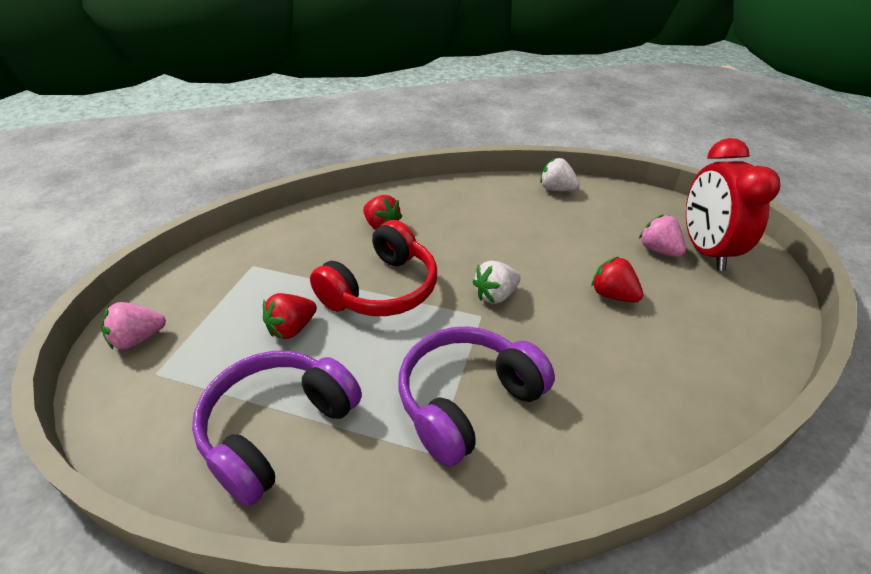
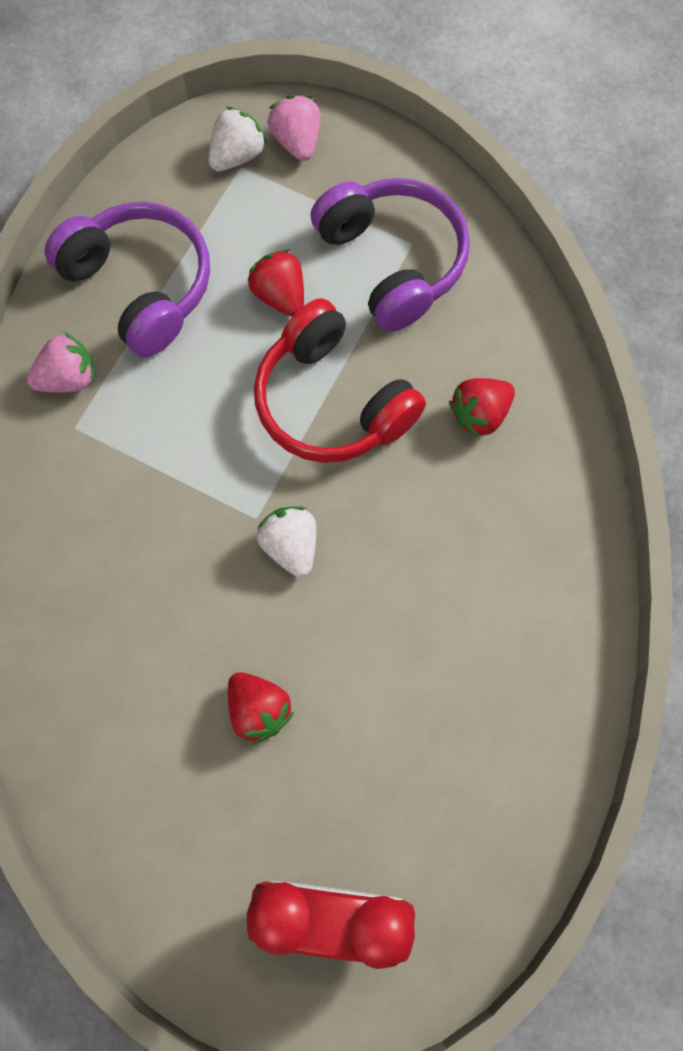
camera: 100 degrees right, 30 degrees up
(467, 401) = (128, 472): purple headphones -> purple headphones (393, 261)
(556, 189) = (555, 730): white strawberry -> white strawberry (237, 155)
(612, 295) = (258, 710): red strawberry -> red strawberry turned 90 degrees clockwise
(658, 250) = (346, 835): pink strawberry -> pink strawberry (68, 378)

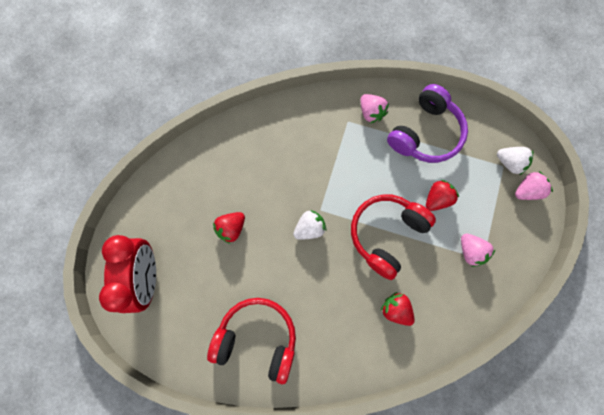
camera: 80 degrees right, 5 degrees up
(393, 261) = (470, 251): purple headphones -> pink strawberry
(499, 689) = (257, 338): none -> red headphones

